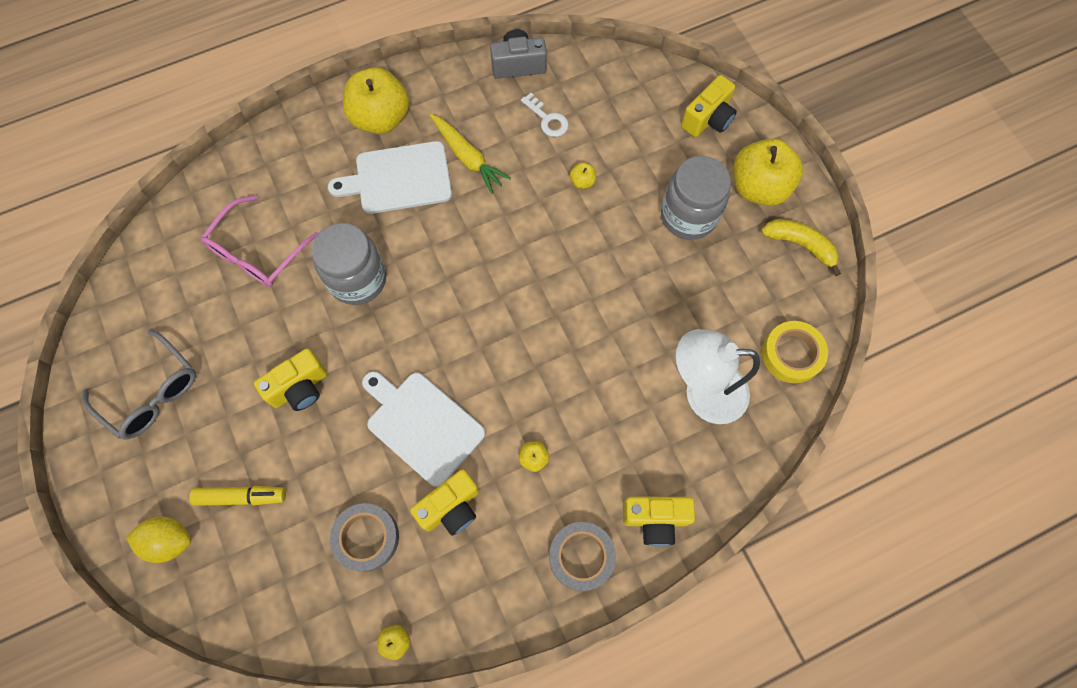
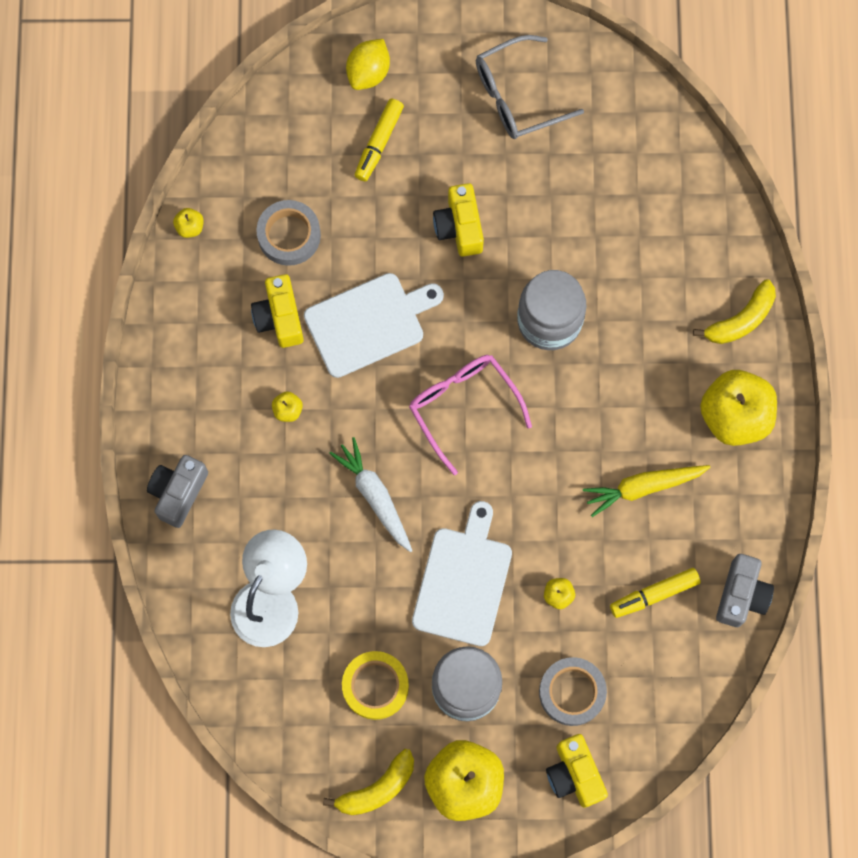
camera: 115 degrees right, 5 degrees up
(257, 252) = (625, 235): pink glasses -> pink glasses (463, 406)
(298, 142) = (741, 319): none -> yellow banana
(398, 179) = (649, 405): white cutting board -> white cutting board (463, 581)
(547, 119) = (654, 594): white key -> yellow marker
(573, 350) = (374, 496): none -> white carrot
(581, 556) = (180, 411): grey tape -> grey tape (572, 692)
(655, 519) = (178, 492): yellow camera -> grey camera
(791, 354) = (267, 709): yellow tape -> yellow tape (375, 686)

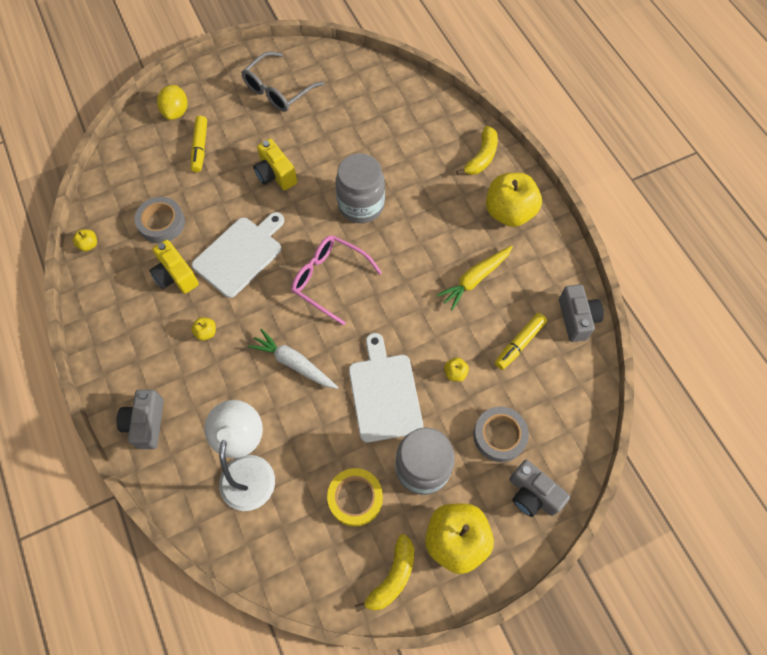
camera: 25 degrees left, 10 degrees down
(574, 774) = (532, 494): yellow camera -> grey camera

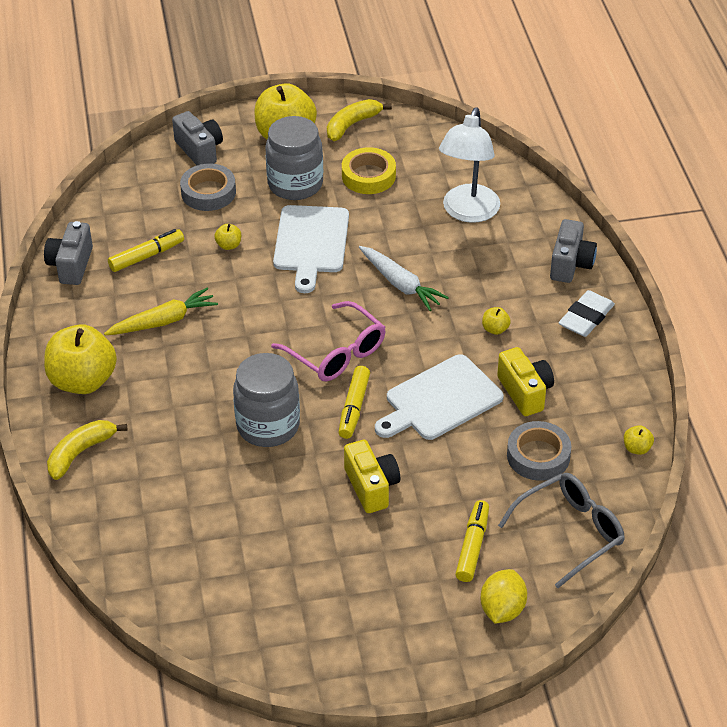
camera: 165 degrees left, 20 degrees down
(130, 363) = (586, 317): none -> white eraser
(278, 90) = (336, 612): grey glasses -> grey glasses (570, 532)
(303, 233) = (354, 408): none -> yellow marker

